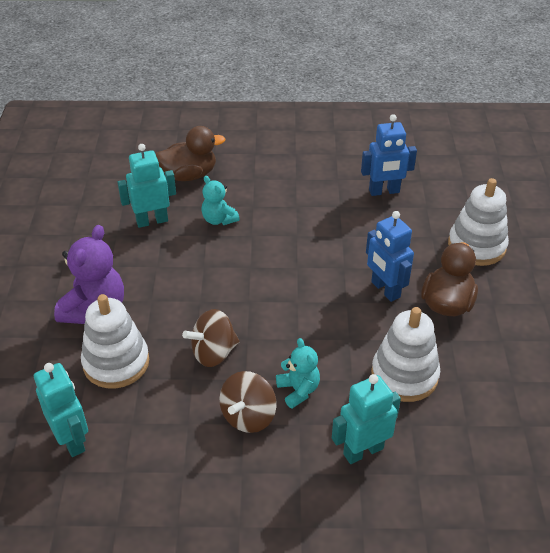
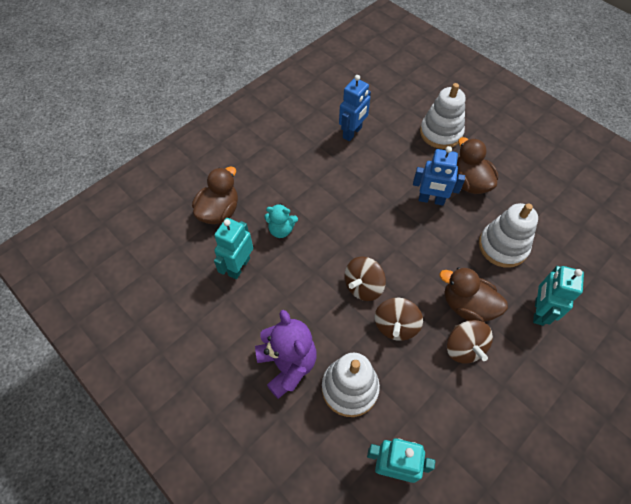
camera: 45 degrees left, 15 degrees up
(227, 306) = (363, 286): none -> brown spinning top
(298, 390) = (467, 306): turquoise teddy bear -> brown duck

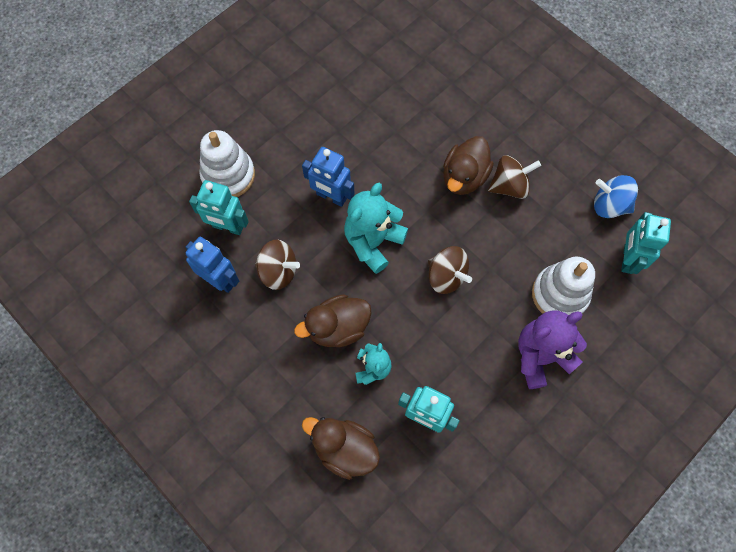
camera: 90 degrees left, 10 degrees up
(392, 230) = (373, 242): none -> turquoise teddy bear
(395, 326) = (490, 247): brown spinning top -> brown spinning top (278, 271)
(431, 200) = (331, 197): blue robot -> blue robot turned 105 degrees clockwise
(456, 453) = (609, 205): none -> blue spinning top
(469, 183) = (307, 153): brown duck -> brown duck (338, 328)
(503, 246) = (393, 134): white stacking toy -> none
(538, 311) = (467, 115): turquoise robot -> turquoise robot (228, 227)

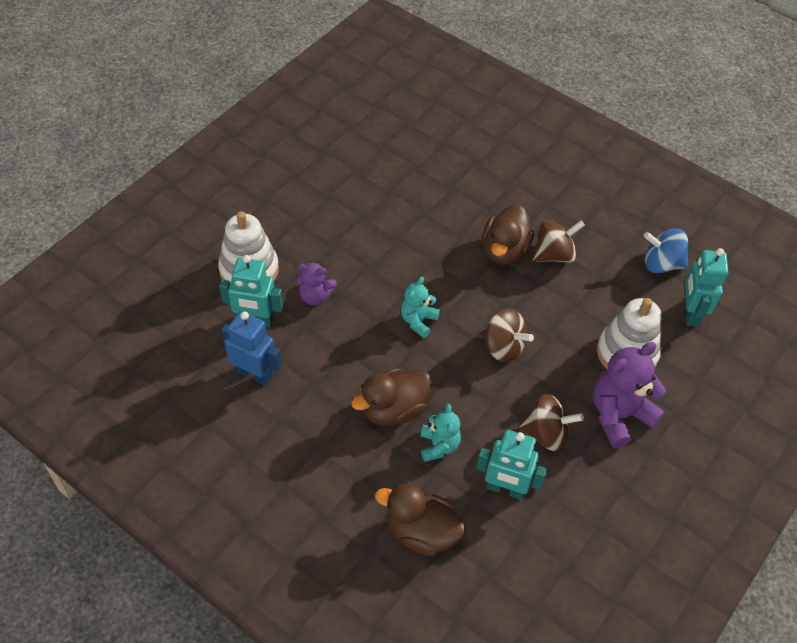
camera: 10 degrees left, 15 degrees down
(278, 271) = (319, 359): brown spinning top -> brown spinning top (546, 433)
(284, 207) = (315, 296): none -> purple teddy bear
(331, 197) = (365, 281): blue robot -> none
(373, 242) = (418, 321): turquoise teddy bear -> turquoise teddy bear, size x0.58

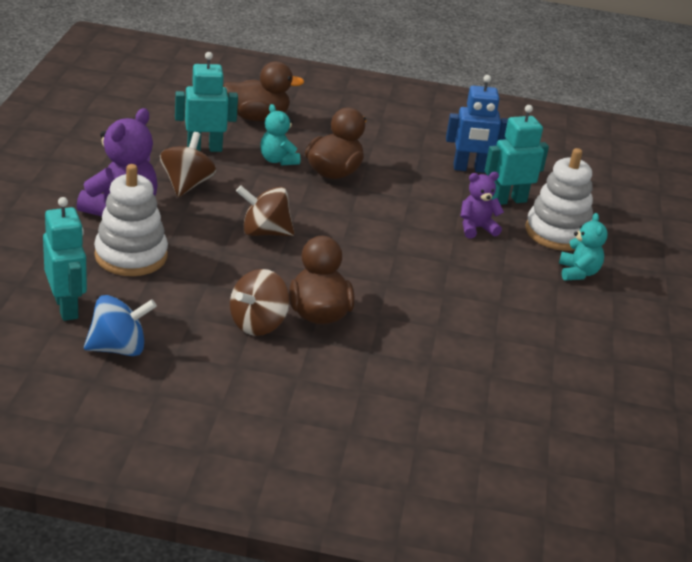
camera: 150 degrees right, 20 degrees down
(418, 321) = (363, 233): turquoise teddy bear -> turquoise teddy bear (578, 272)
(546, 433) = (186, 185): brown spinning top -> brown spinning top turned 120 degrees clockwise

